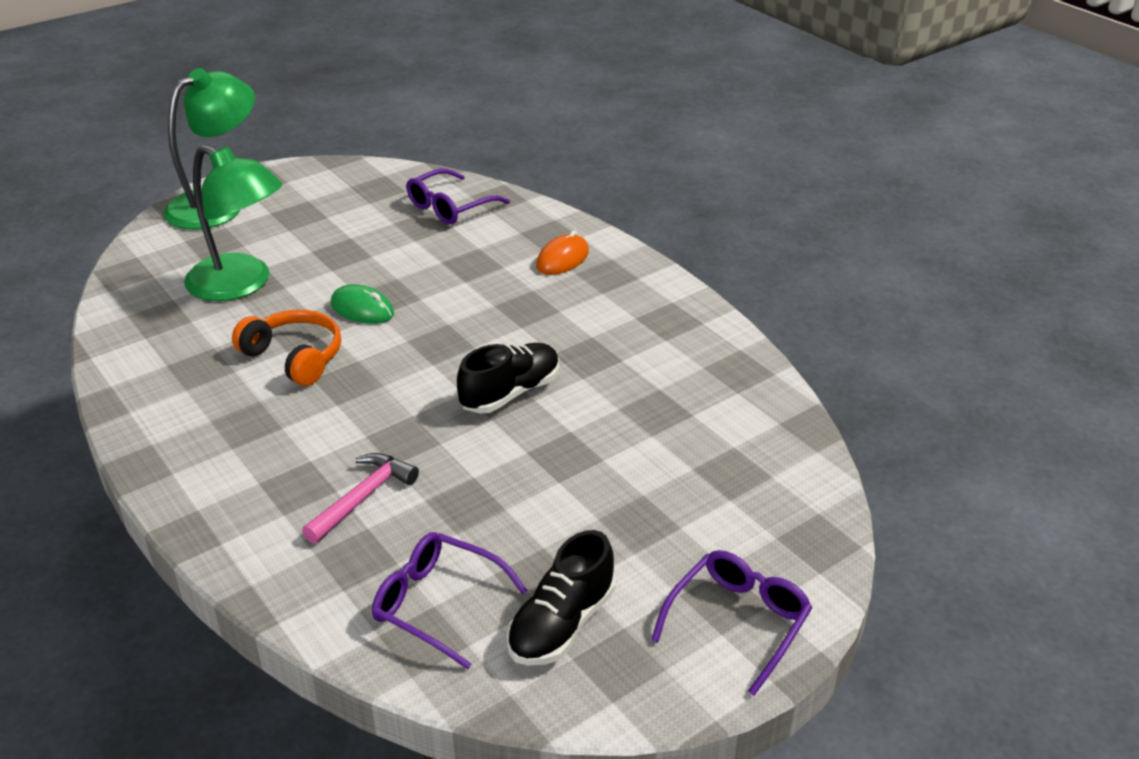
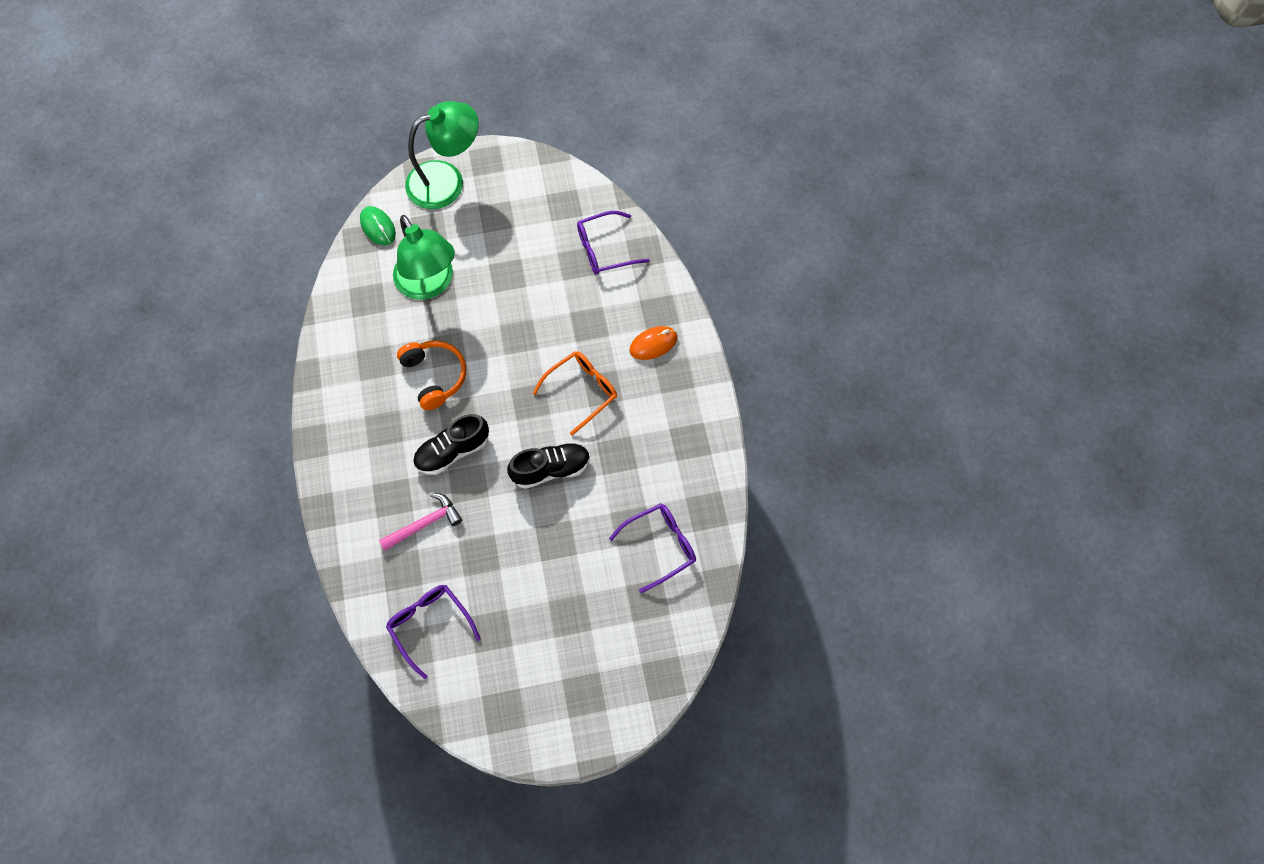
camera: 25 degrees right, 30 degrees up
(362, 309) = (496, 344): green mouse -> green mouse (378, 227)
(502, 318) = (581, 391): none -> orange glasses
(561, 624) = (487, 670): black shoe -> black shoe (452, 451)
(737, 623) = (581, 714): purple glasses -> purple glasses (660, 546)

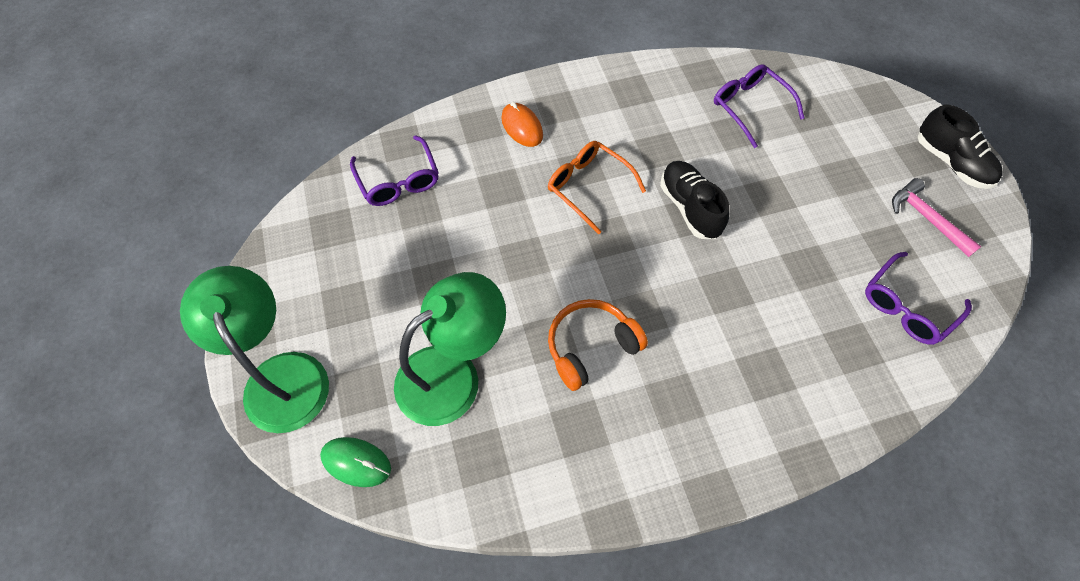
camera: 95 degrees left, 5 degrees down
(378, 227) = (356, 462): green mouse -> green mouse turned 60 degrees clockwise
(424, 524) = (789, 330): pink hammer -> pink hammer (927, 218)
(452, 451) = (689, 312): black shoe -> black shoe (951, 162)

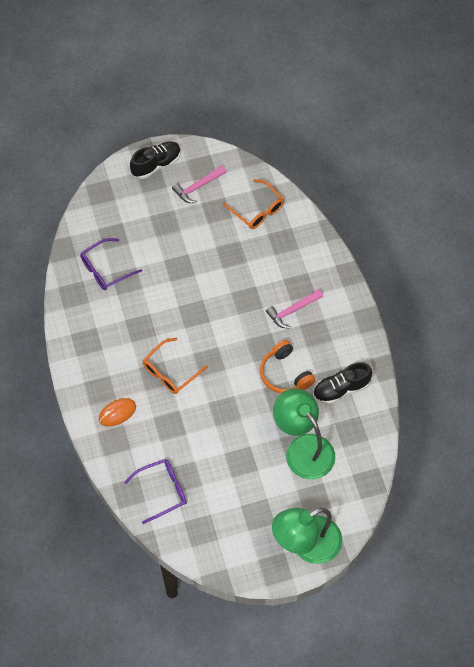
camera: 90 degrees left, 0 degrees up
(356, 462) = (357, 495): green mouse -> none
(689, 208) = (188, 314): black shoe -> black shoe (341, 389)
(715, 361) = (292, 310): none -> pink hammer
(907, 306) = (257, 210): purple glasses -> orange glasses

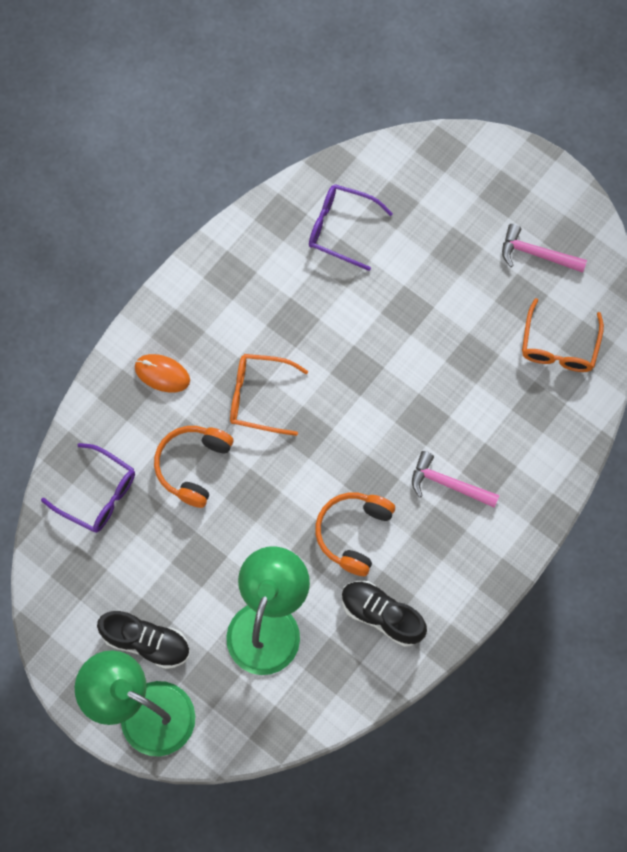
camera: 55 degrees right, 10 degrees up
(156, 164) = (530, 184): black shoe -> black shoe (146, 642)
(184, 431) = (193, 466): none -> orange headphones

